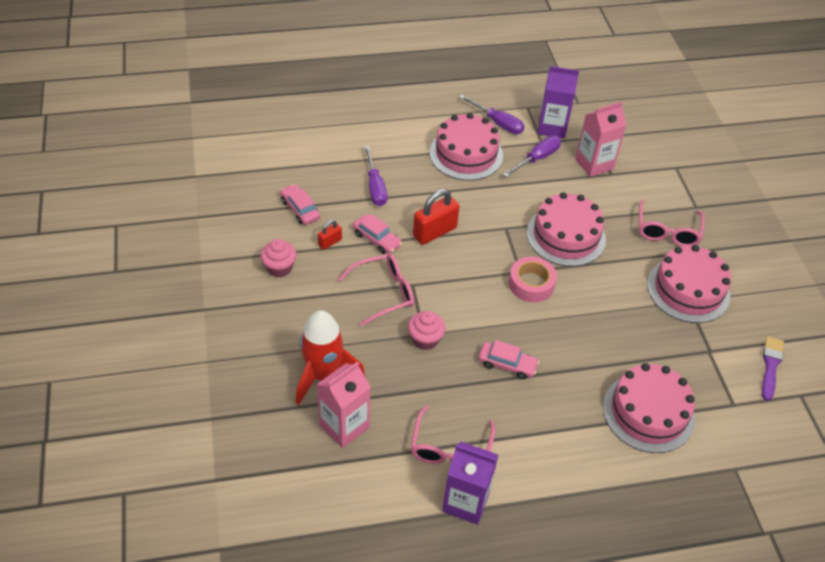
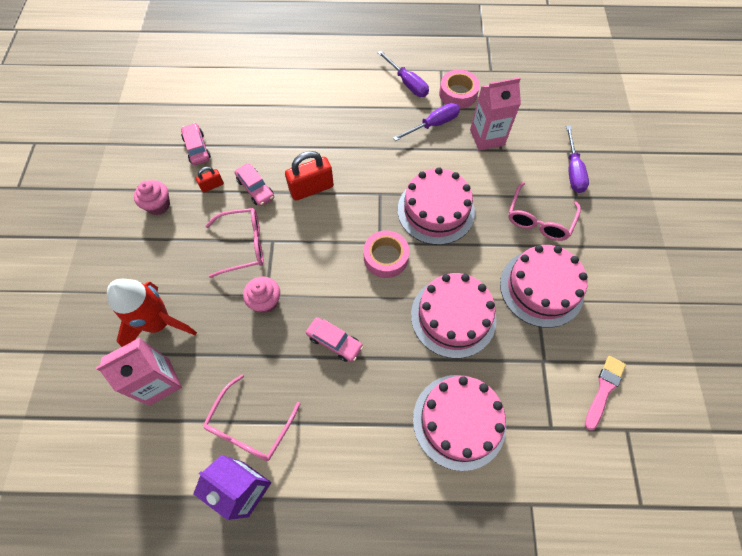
camera: 15 degrees right, 15 degrees up
(375, 187) = (272, 135): purple screwdriver -> purple screwdriver (573, 170)
(466, 154) = (367, 111): pink cake -> pink cake (453, 316)
(552, 127) = (458, 94): purple carton -> pink tape
(770, 365) = (604, 389): purple brush -> pink brush

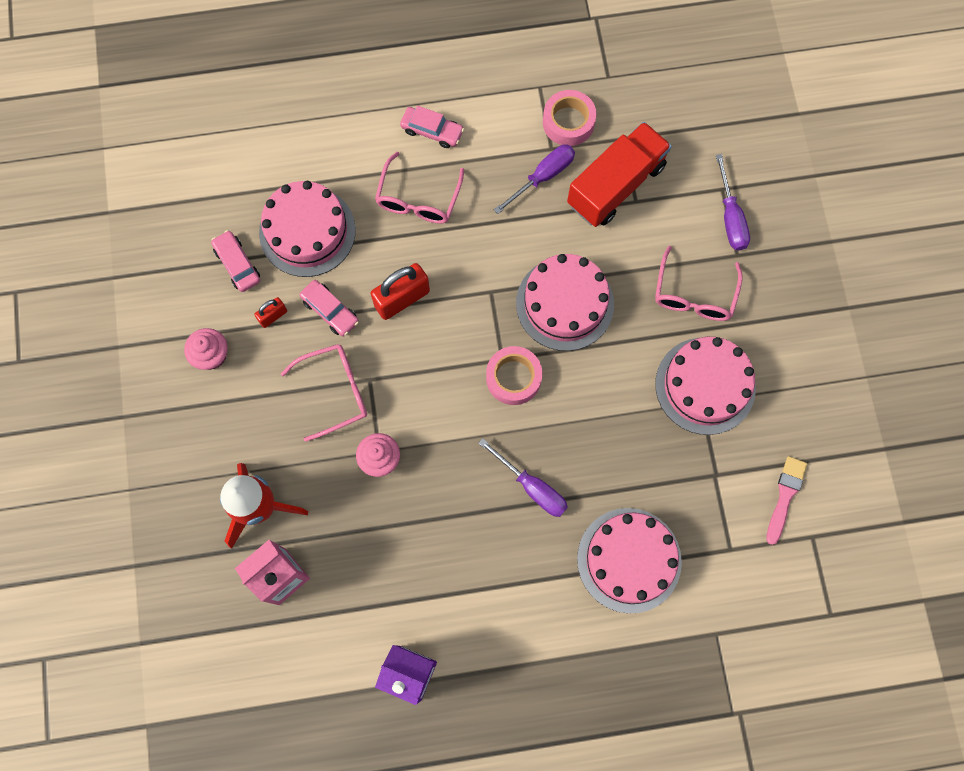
camera: 10 degrees left, 10 degrees up
(250, 426) = (398, 607): pink glasses -> pink glasses (418, 199)
(334, 342) = (473, 494): pink car -> pink car (432, 131)
(407, 83) = (497, 116): purple screwdriver -> purple screwdriver (532, 487)
(453, 316) = (606, 439): pink cake -> pink cake (307, 231)
(487, 137) = (615, 185): pink carton -> red truck

